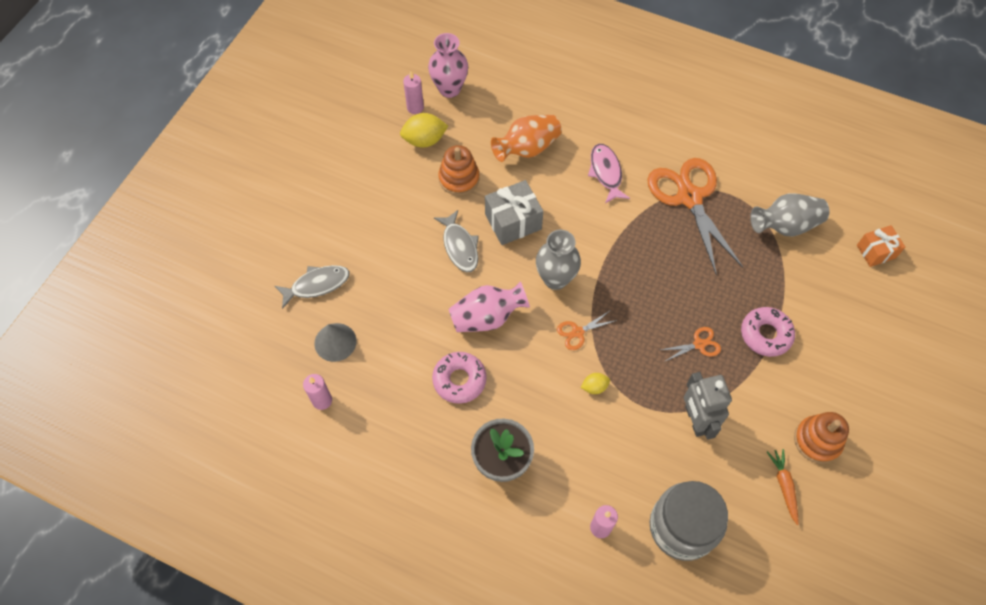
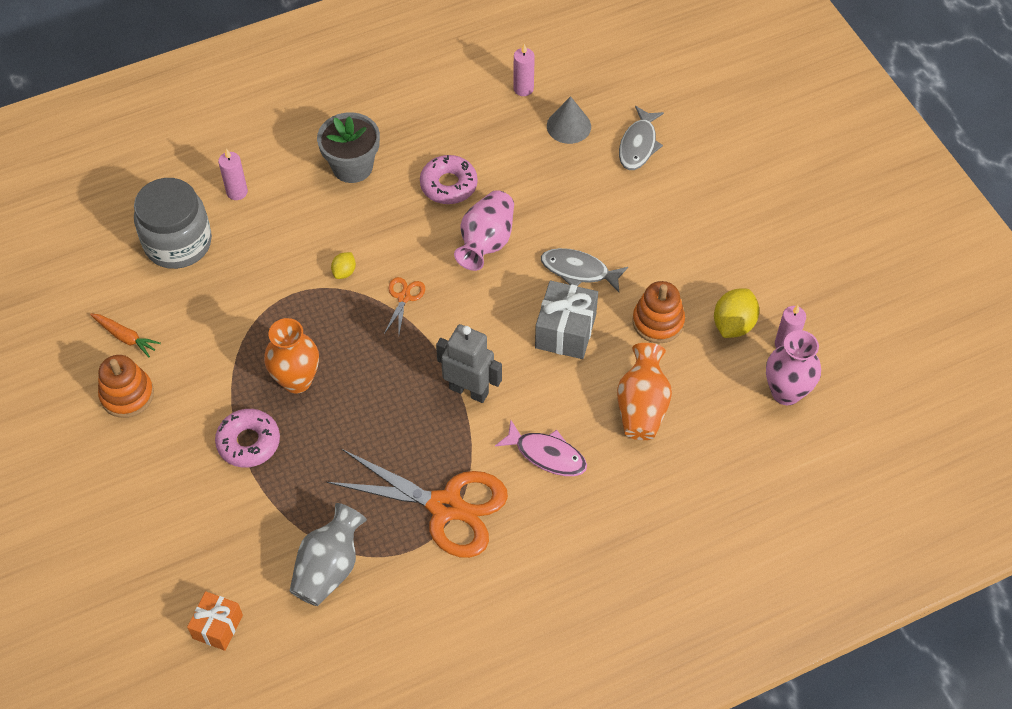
camera: 130 degrees right, 5 degrees down
(555, 279) = (472, 320): grey vase -> none
(695, 420) = (240, 321): grey robot -> grey robot (469, 390)
(699, 344) = (297, 380): orange scissors -> orange vase

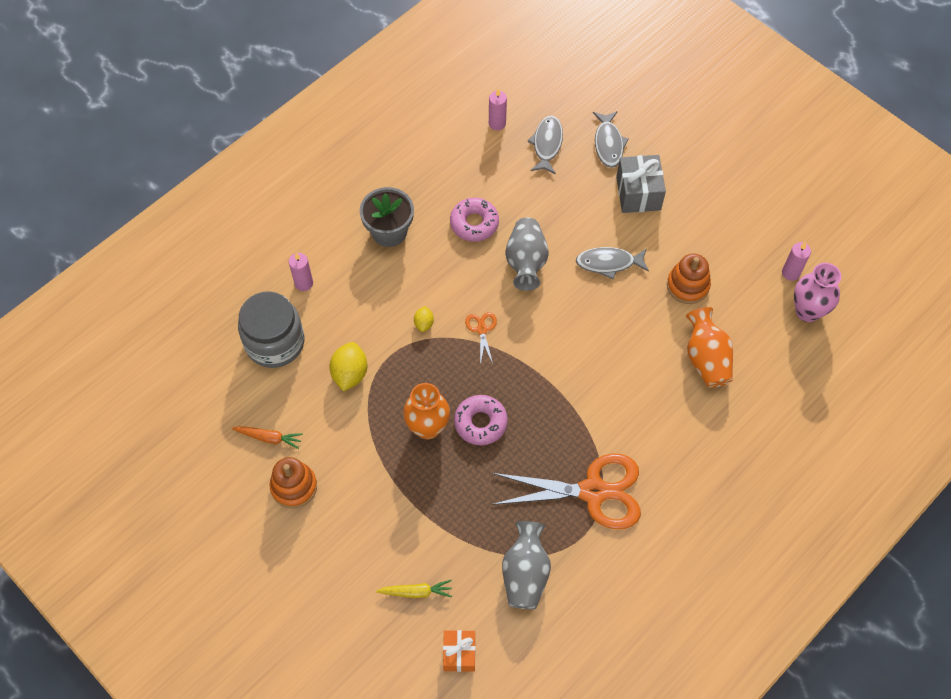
camera: 20 degrees left, 5 degrees up
(203, 546) = (416, 592): none -> yellow carrot
(248, 442) = (413, 492): pink donut -> pink donut (480, 423)
(469, 390) = (568, 390): grey robot -> none
(486, 242) = (526, 262): pink vase -> grey vase
(546, 454) = (651, 422): pink fish -> none
(565, 331) = (620, 316): grey gift -> grey gift (638, 193)
(568, 126) = (547, 144): grey cone -> grey fish
(733, 324) = (745, 269): yellow lemon -> yellow lemon (350, 374)

